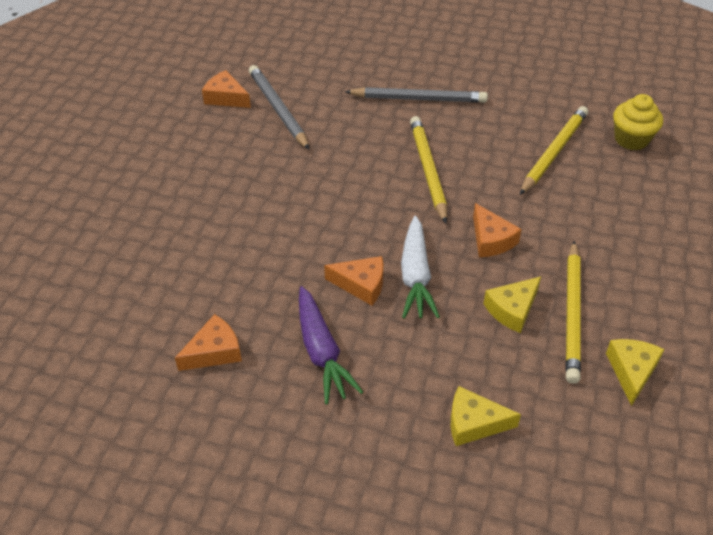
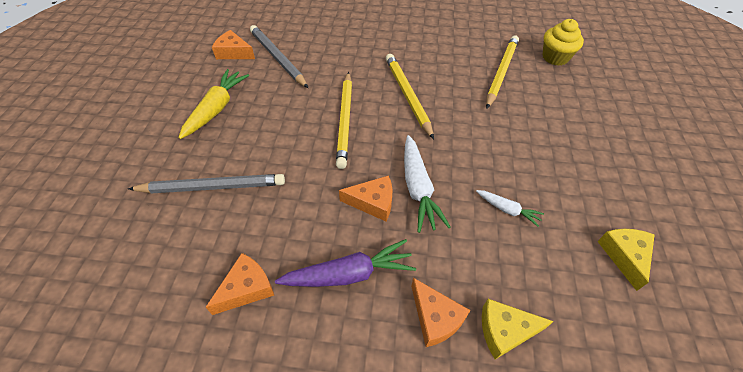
camera: 10 degrees left, 5 degrees up
(199, 164) = (216, 109): none -> yellow carrot
(321, 351) = (349, 274): purple carrot -> purple carrot turned 75 degrees counterclockwise
(419, 99) = (388, 41): grey pencil -> grey pencil (212, 187)
(491, 240) = (472, 149): orange cheese -> orange cheese (435, 318)
(512, 309) = (507, 210): yellow cheese -> white carrot
(572, 314) = (558, 207): yellow pencil -> yellow pencil (345, 120)

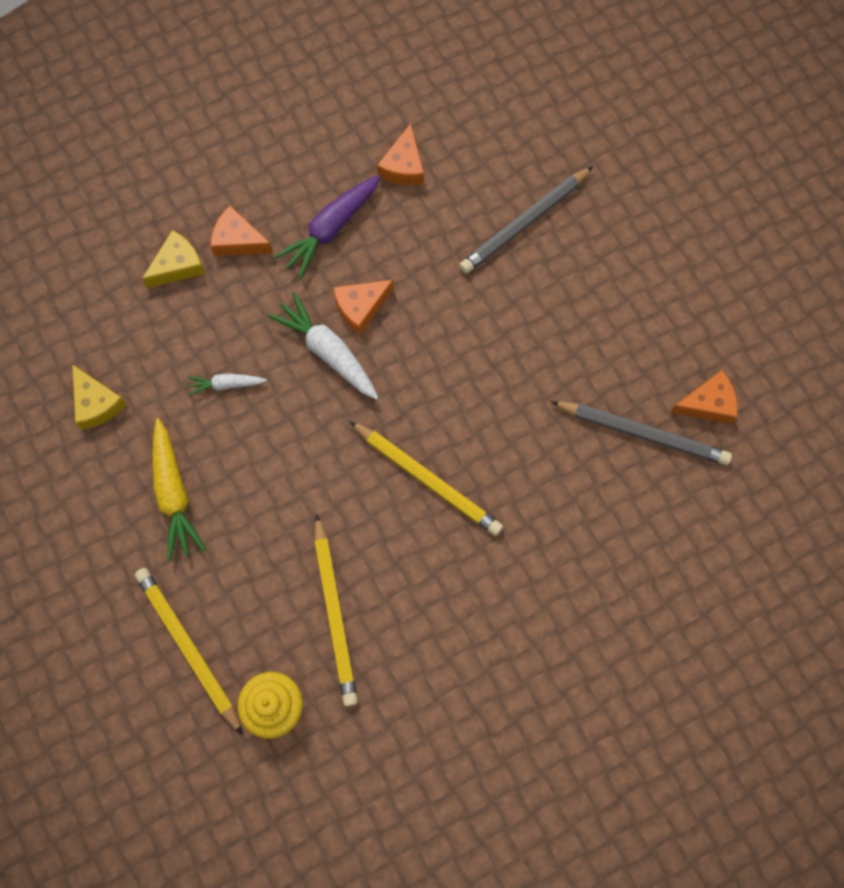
camera: 145 degrees right, 20 degrees up
(216, 109) = (625, 307): yellow carrot -> yellow carrot (174, 493)
(345, 120) = (469, 389): yellow pencil -> yellow pencil (188, 647)

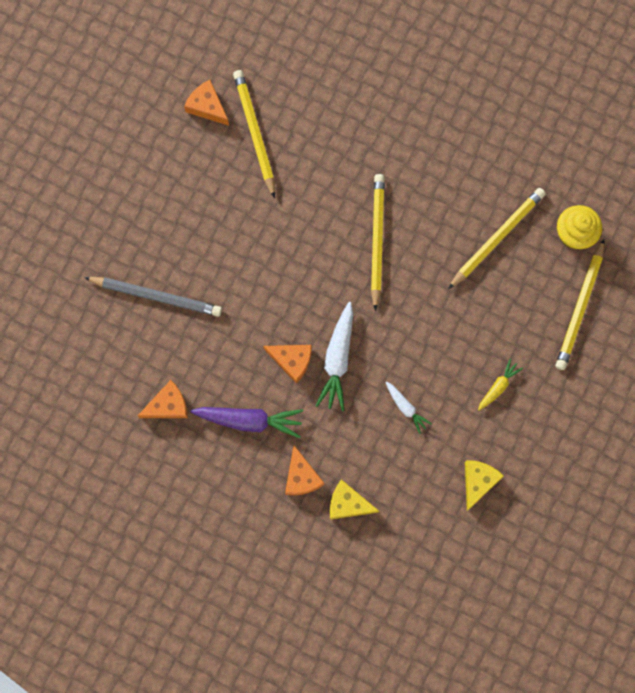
camera: 125 degrees left, 5 degrees up
(174, 493) = (498, 387): yellow carrot -> yellow carrot, size x0.56
(643, 433) = (254, 133): grey pencil -> yellow pencil

